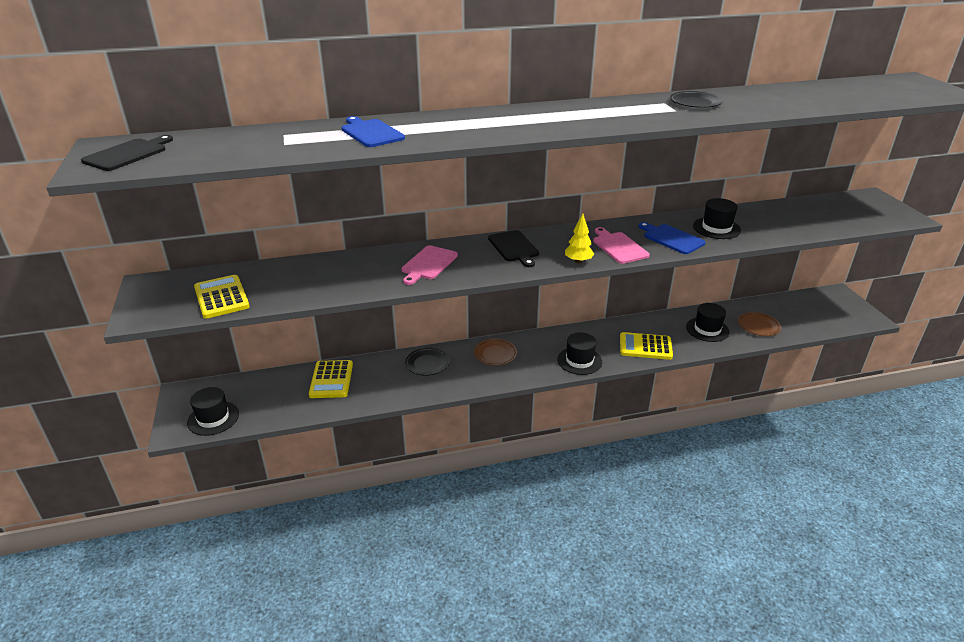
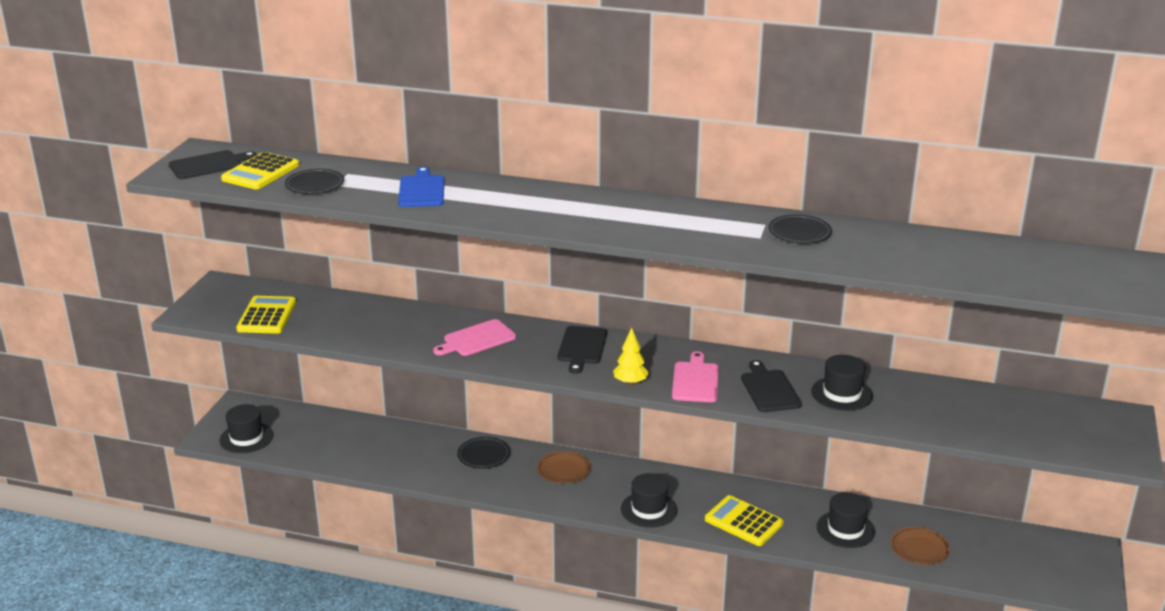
camera: 30 degrees right, 5 degrees down
(264, 148) = (315, 185): none -> black plate
(331, 380) = (377, 439): yellow calculator -> yellow calculator (260, 172)
(671, 238) = (769, 389): blue cutting board -> black cutting board

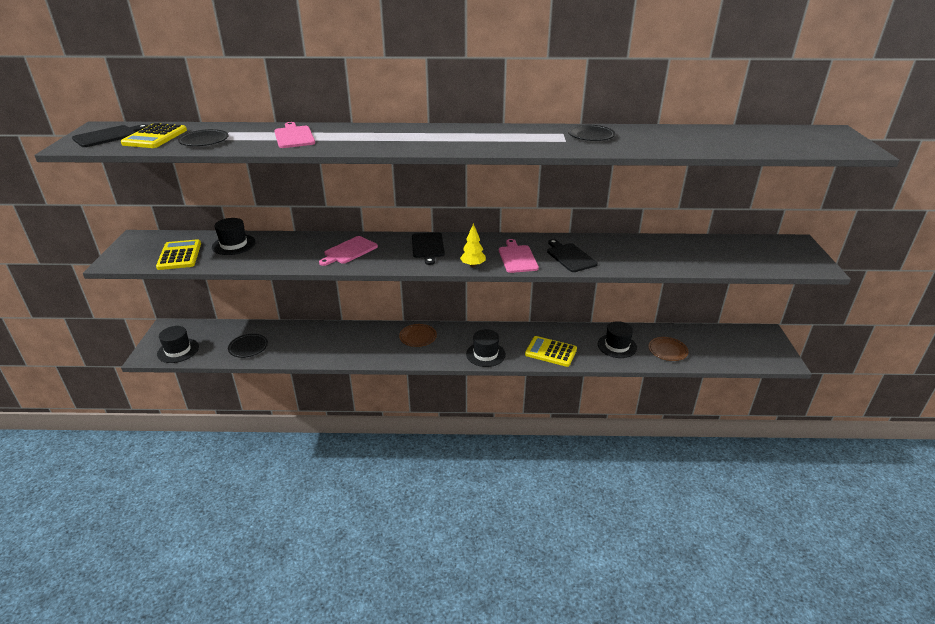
camera: 15 degrees left, 5 degrees up
(421, 190) = (294, 136): blue cutting board -> pink cutting board
(484, 455) = (359, 336): black plate -> black plate (248, 347)
(842, 394) = (619, 253): black hat -> black hat (233, 245)

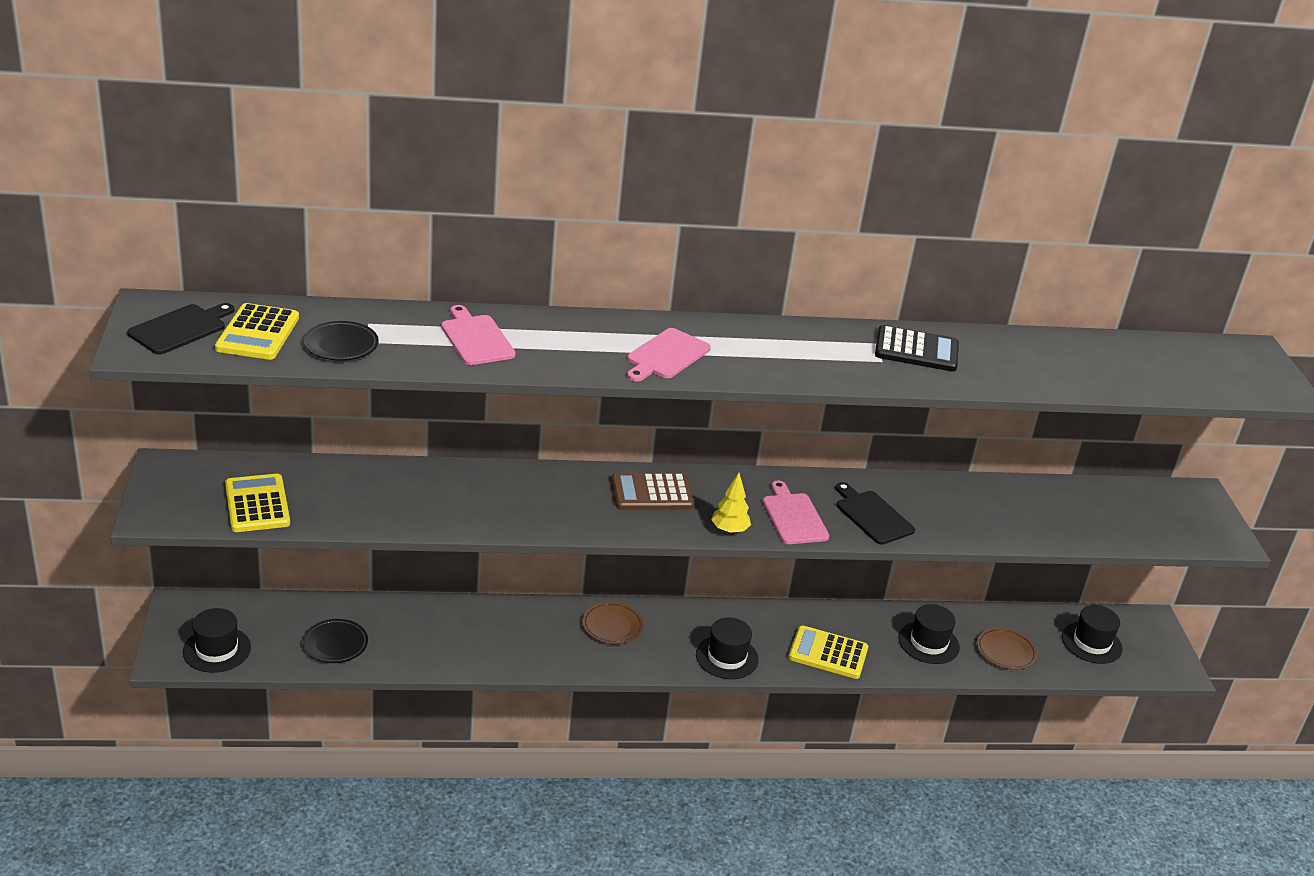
camera: 10 degrees left, 0 degrees up
(233, 245) = (337, 483): black hat -> black hat (1091, 643)
(349, 251) = (530, 499): pink cutting board -> pink cutting board (666, 356)
(428, 247) = (652, 493): black cutting board -> brown calculator
(591, 136) = (916, 350): black plate -> black calculator

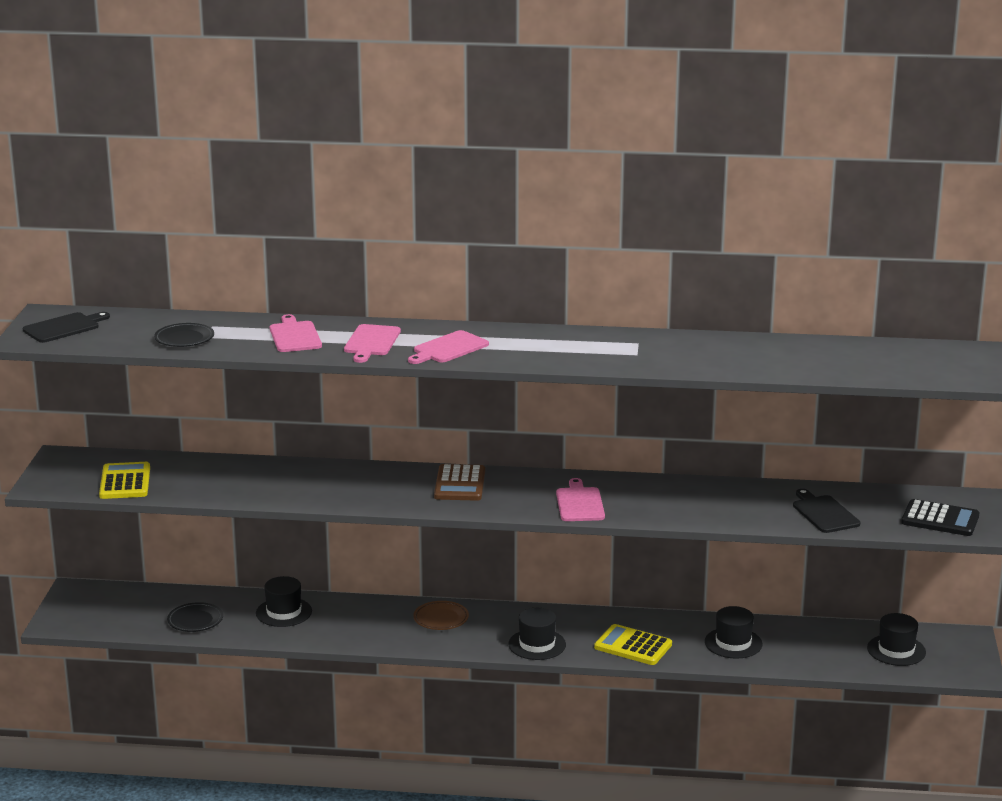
camera: 15 degrees right, 10 degrees down
(217, 649) = (96, 620): black hat -> black hat (284, 612)
(257, 333) = (122, 331): yellow calculator -> none
(572, 347) = (371, 342): none -> pink cutting board
(652, 493) = (459, 484): brown calculator -> brown calculator turned 90 degrees counterclockwise
(729, 530) = (517, 510): yellow tree -> none
(872, 516) = (652, 505): black cutting board -> black cutting board (824, 513)
(916, 350) = (672, 348): black calculator -> black calculator (940, 519)
(1005, 651) = (806, 652): brown plate -> none

